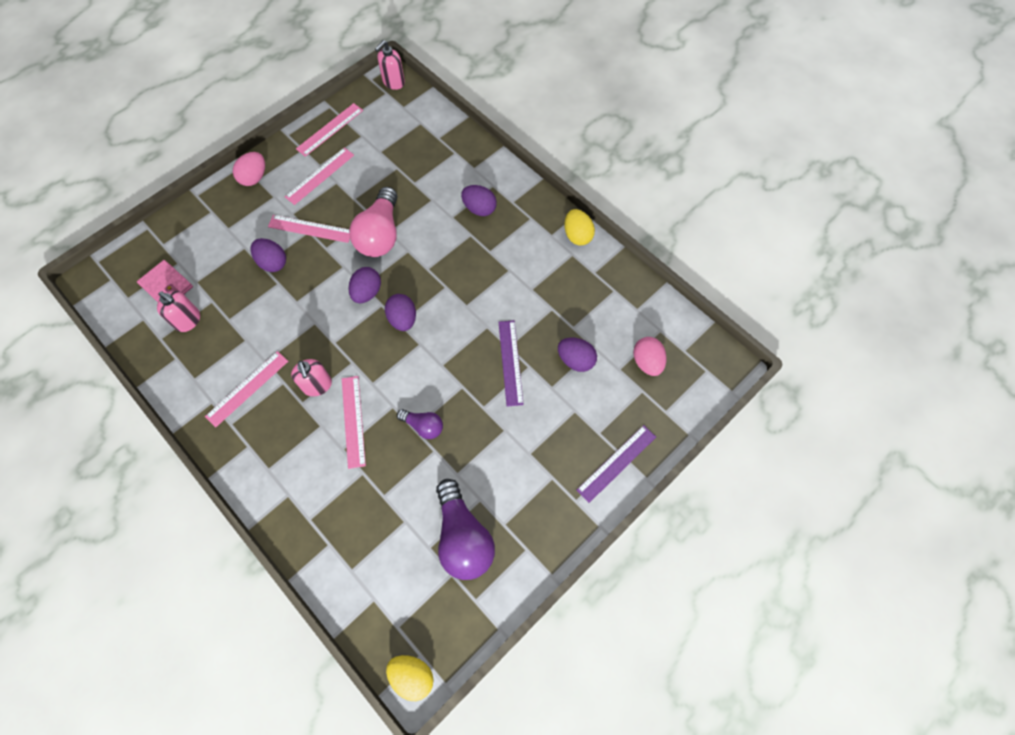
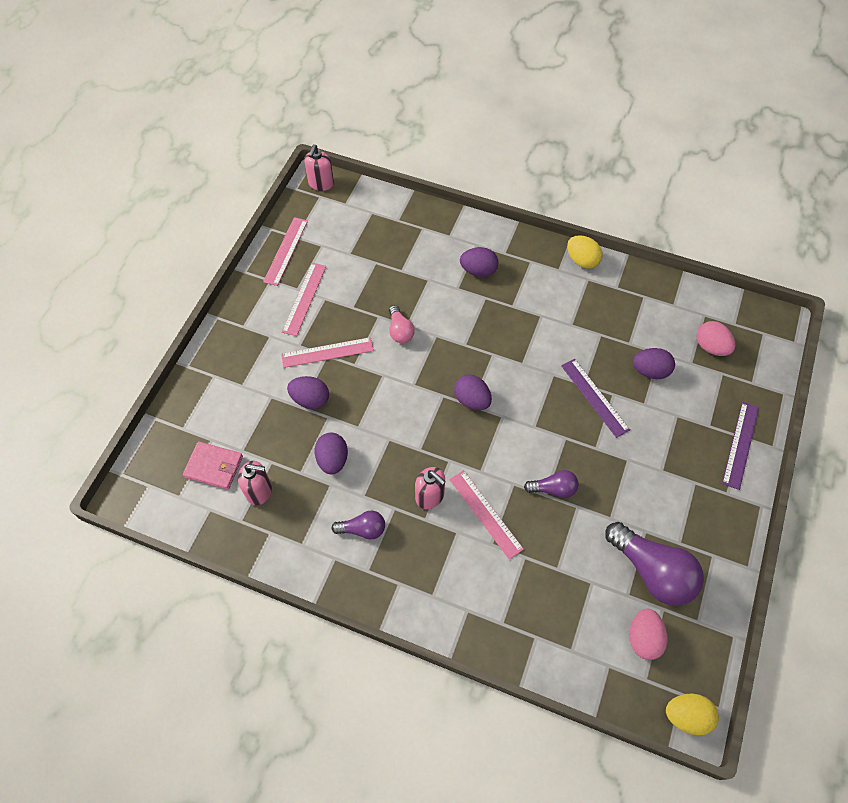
camera: 25 degrees left, 5 degrees down
(247, 388) = (362, 529): pink ruler -> purple light bulb
(254, 178) = (238, 325): pink egg -> pink egg (643, 638)
(367, 292) = (422, 389): purple egg -> purple egg (332, 459)
(380, 234) = (400, 331): pink light bulb -> pink light bulb, size x0.52

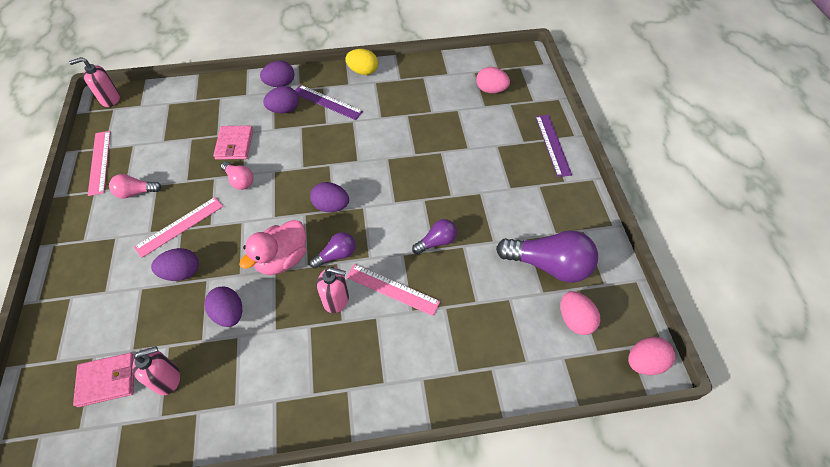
camera: 30 degrees left, 5 degrees down
(304, 298) = (136, 192): pink ruler -> pink light bulb
(321, 184) = (110, 99): pink soap dispenser -> pink soap dispenser turned 90 degrees clockwise
(362, 529) = (289, 360): purple light bulb -> purple light bulb (336, 255)
(401, 431) = (282, 259): none -> pink duck
(413, 288) = (234, 144): none -> pink wallet
(594, 397) = (428, 160): purple ruler -> purple ruler (327, 102)
(650, 371) = (458, 124): purple egg -> purple egg (280, 84)
(686, 716) = (644, 362): yellow egg -> pink egg

